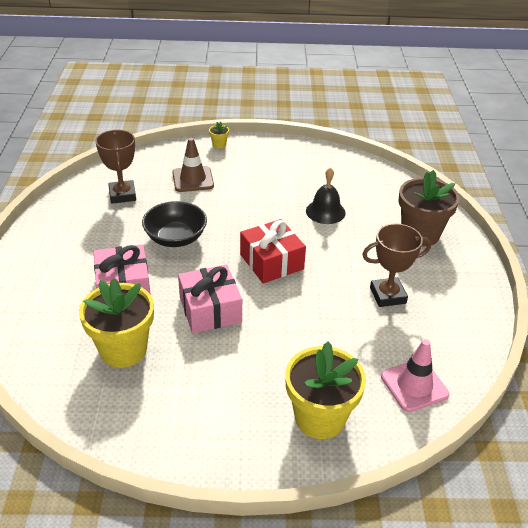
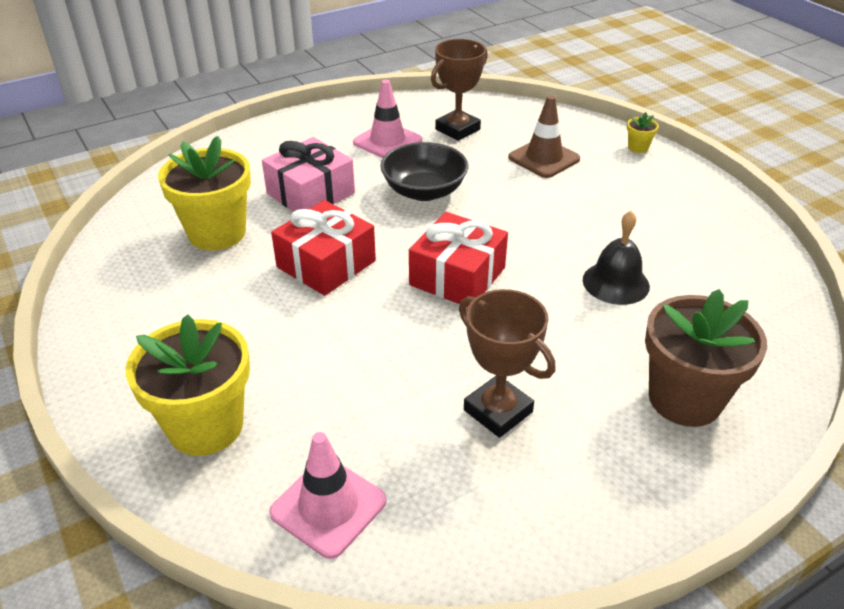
camera: 60 degrees right, 0 degrees up
(100, 229) = (387, 141): none -> pink traffic cone
(210, 309) = (326, 264): pink gift -> red gift

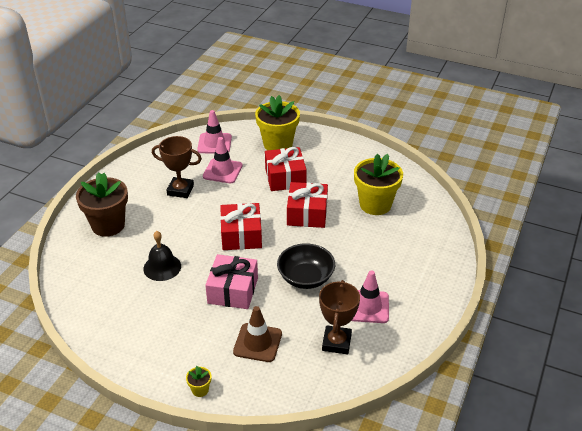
camera: 145 degrees right, 0 degrees up
(284, 340) = (285, 178): none -> red gift
(310, 193) = (363, 246): pink gift -> pink gift (233, 290)
(379, 415) = (222, 171): none -> pink traffic cone

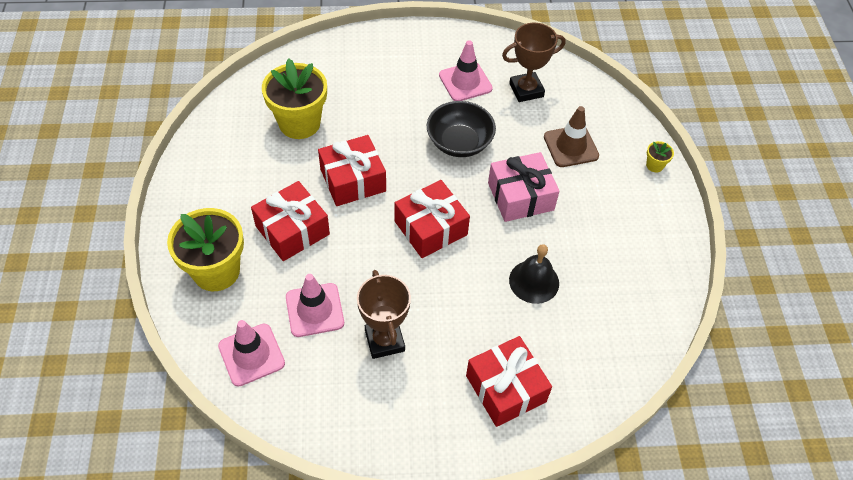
camera: 120 degrees left, 15 degrees up
(108, 225) = (505, 388): brown flower pot -> red gift

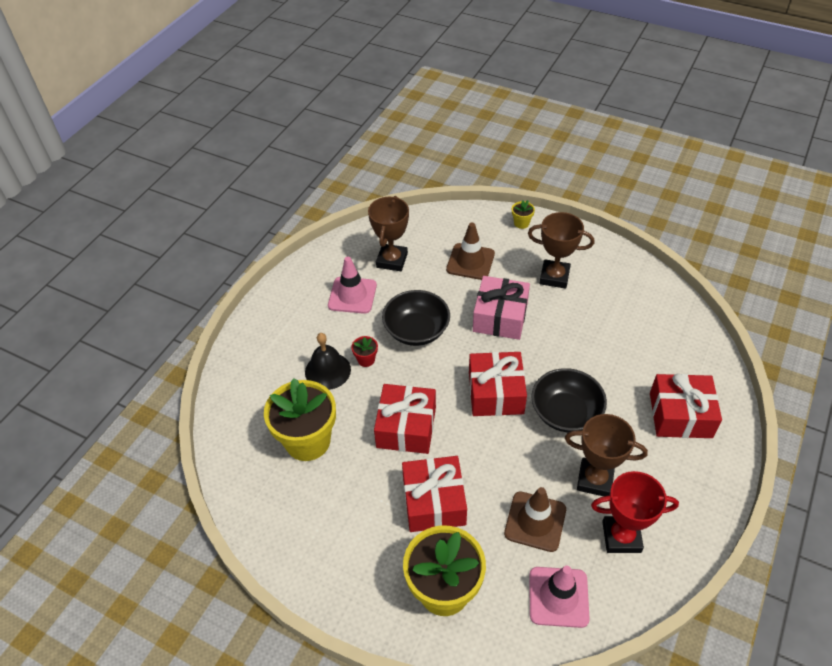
camera: 55 degrees left, 5 degrees down
(314, 310) = (535, 521): pink traffic cone -> brown traffic cone
(336, 383) = (621, 537): none -> red trophy
(403, 122) = (366, 360): none -> red flower pot
(444, 290) = (565, 413): none -> black bowl
(534, 281) = (588, 349): black bell -> black bell (327, 371)
(604, 219) = (554, 277): none -> brown trophy

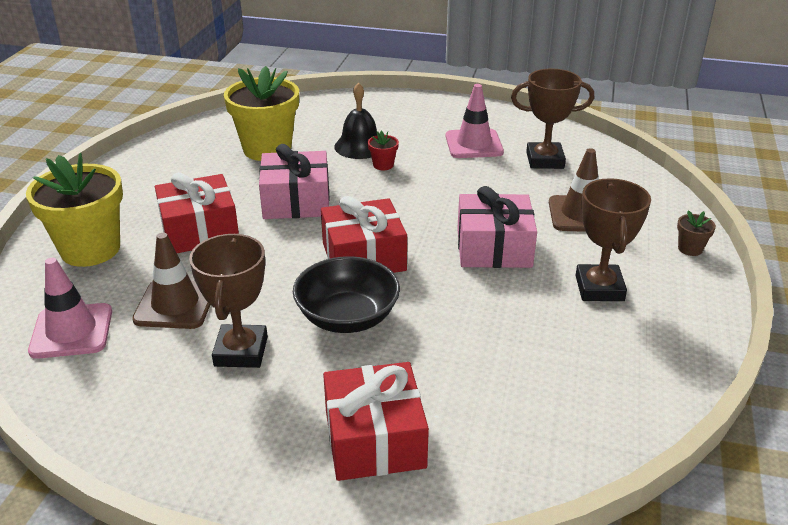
camera: 75 degrees right, 15 degrees down
(406, 427) = (296, 201): red gift -> pink gift
(416, 330) = (440, 190): black bowl -> none
(521, 223) = (690, 249): yellow flower pot -> brown flower pot
(621, 537) = (152, 381): red trophy -> none

